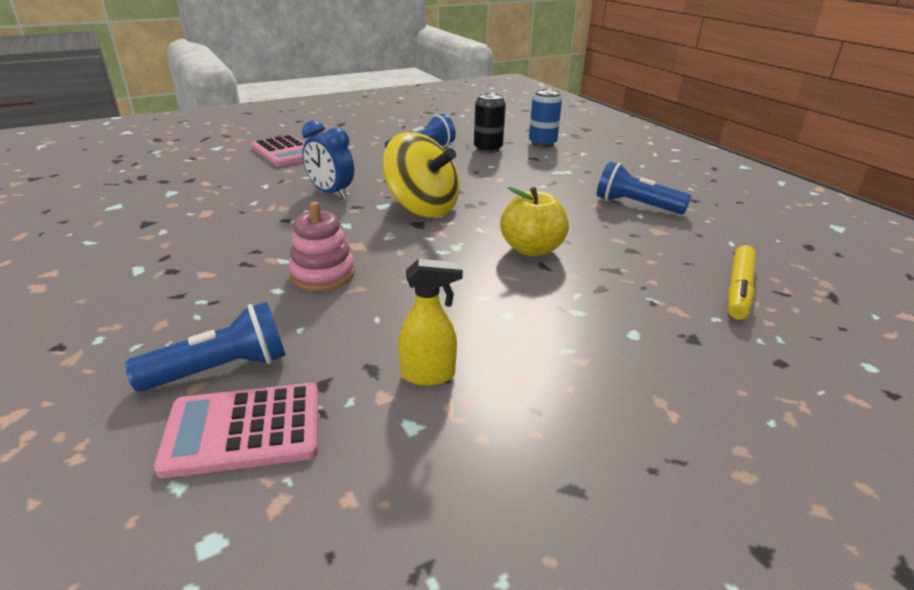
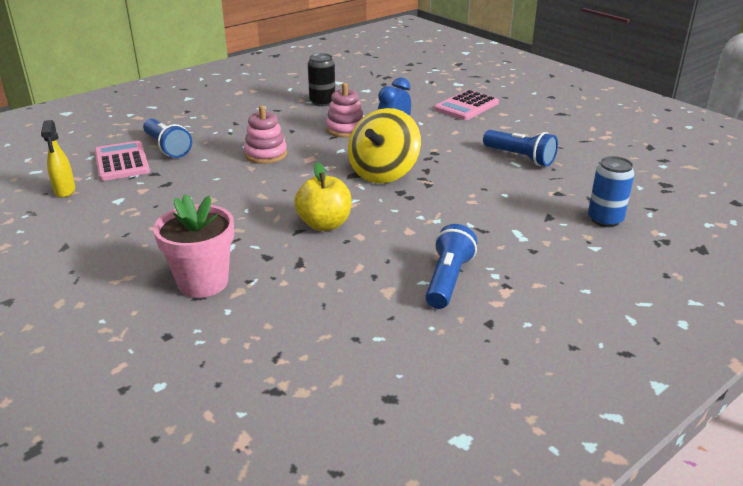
camera: 80 degrees right, 0 degrees up
(287, 216) = (345, 129): none -> pink stacking toy
(429, 375) = (159, 200): yellow spray bottle -> yellow spray bottle (65, 191)
(488, 149) = (555, 189): black can -> black can (322, 102)
(663, 334) = (203, 282): none -> pink flower pot
(739, 290) = (277, 329): yellow marker -> none

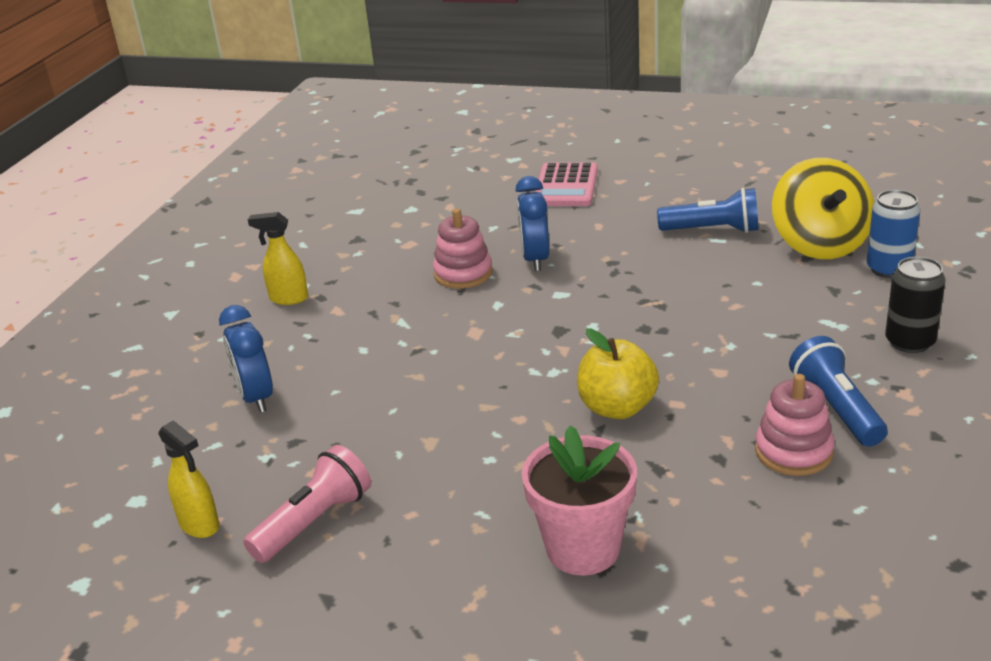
camera: 30 degrees left, 0 degrees up
(109, 211) = (314, 522): none -> pink flashlight
(122, 162) = (220, 446): pink calculator -> none
(167, 148) = (256, 397): blue flashlight -> blue clock
(246, 110) = (288, 299): none -> yellow spray bottle
(266, 154) = (410, 350): pink stacking toy -> pink stacking toy (793, 452)
(322, 102) = (377, 247): black can -> black can (909, 342)
(383, 173) = (591, 312): yellow spinning top -> yellow spinning top (820, 244)

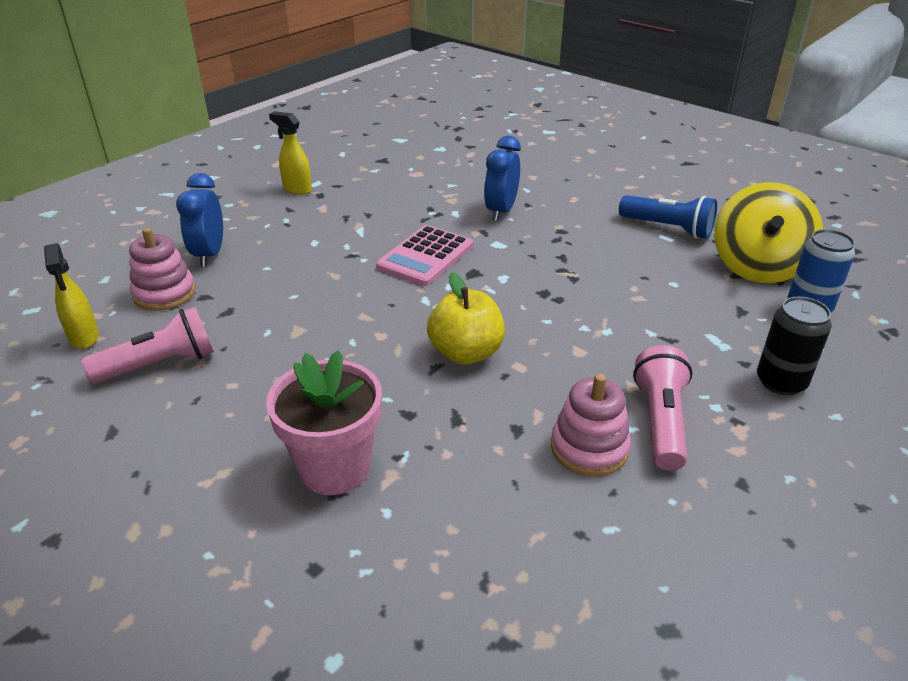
camera: 20 degrees right, 5 degrees up
(463, 274) = (436, 207): pink stacking toy -> pink stacking toy (164, 293)
(566, 186) = (572, 162): pink calculator -> pink calculator (425, 256)
(836, 409) = (660, 421): blue flashlight -> pink flashlight

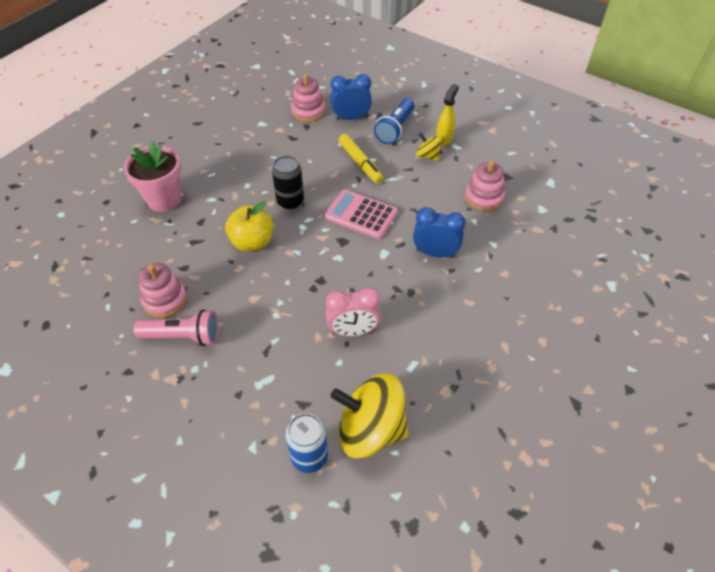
camera: 85 degrees right, 15 degrees up
(84, 338) = (267, 95): yellow spray bottle -> none
(159, 364) = (245, 125): pink flashlight -> none
(319, 252) = (360, 163): none -> yellow marker
(325, 202) = (427, 155): none -> yellow spinning top
(414, 175) = (484, 197): none -> pink stacking toy
(625, 271) = (353, 331): none -> pink clock
(668, 228) = (428, 368): blue flashlight -> blue flashlight (395, 129)
(781, 382) = (216, 413): black can -> black can (290, 201)

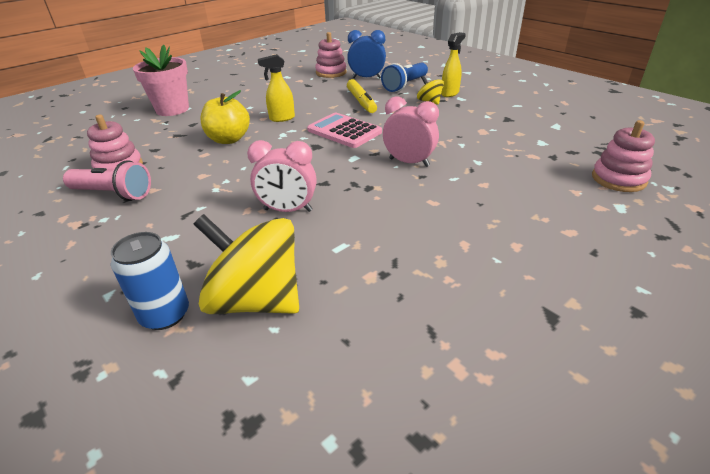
camera: 15 degrees right, 15 degrees down
(290, 201) = (281, 118): black can -> yellow spray bottle
(435, 253) = (409, 162): blue clock -> pink clock
(484, 197) = (478, 130): pink stacking toy -> pink stacking toy (618, 179)

